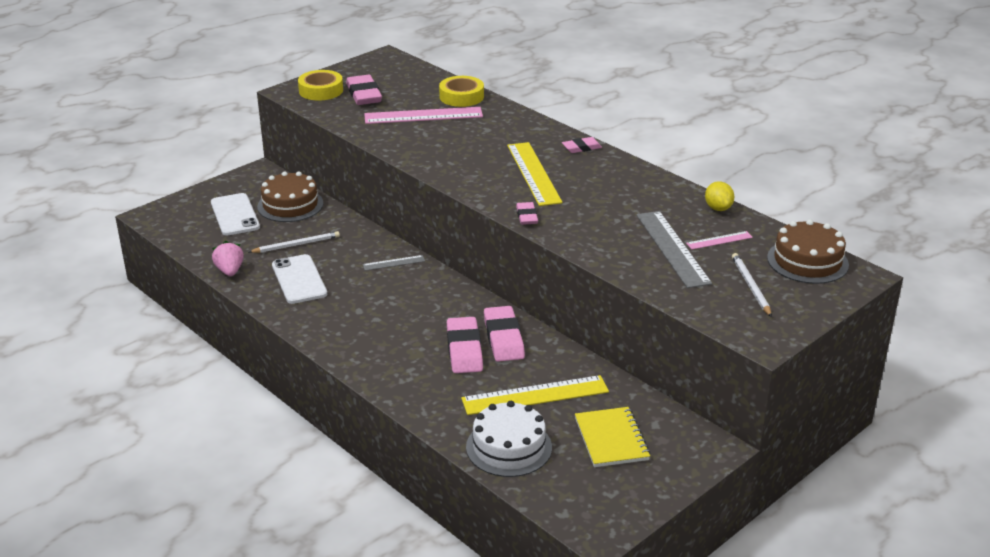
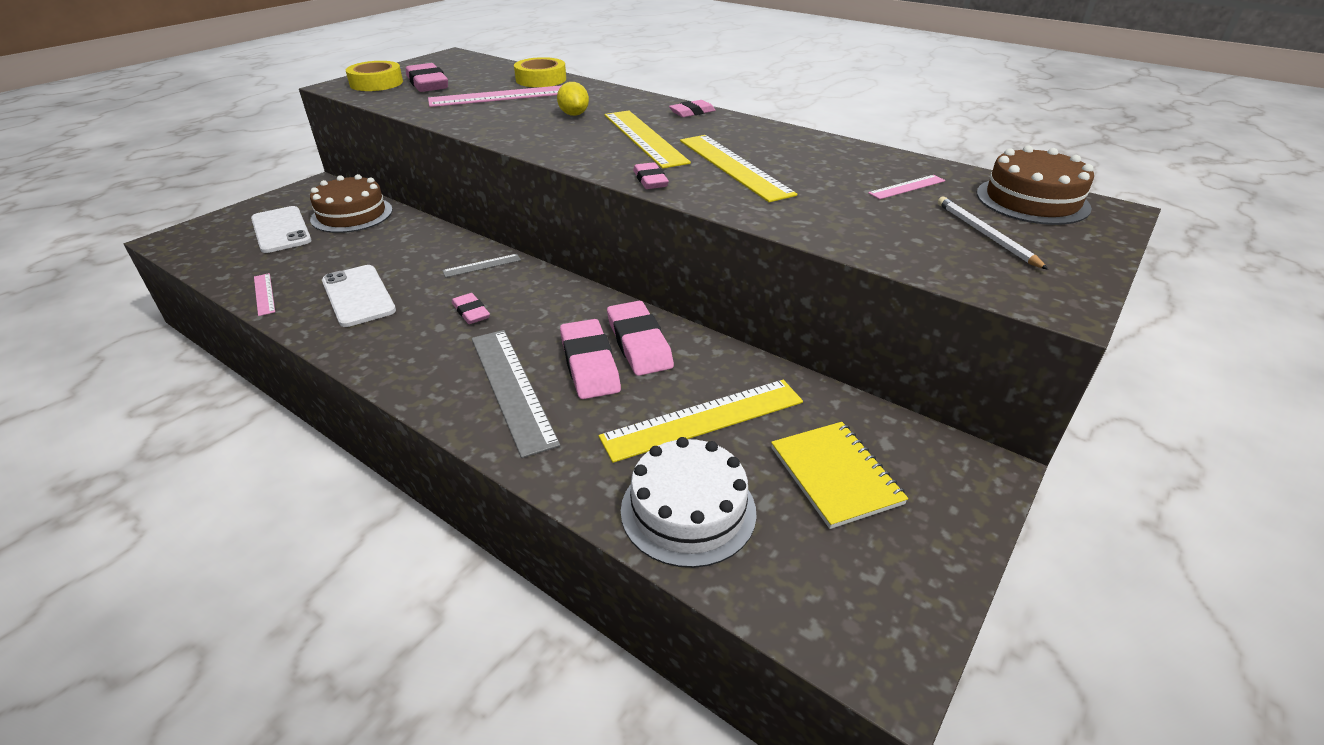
camera: 10 degrees left, 5 degrees up
(230, 271) = (264, 294): pink strawberry -> pink ruler
(296, 245) = (356, 256): white pencil -> none
(383, 301) = (471, 312): none -> pink eraser
(595, 209) = (734, 166): none -> yellow ruler
(672, 248) = (855, 200): grey ruler -> grey ruler (512, 388)
(718, 208) = (882, 155): yellow lemon -> yellow lemon (574, 114)

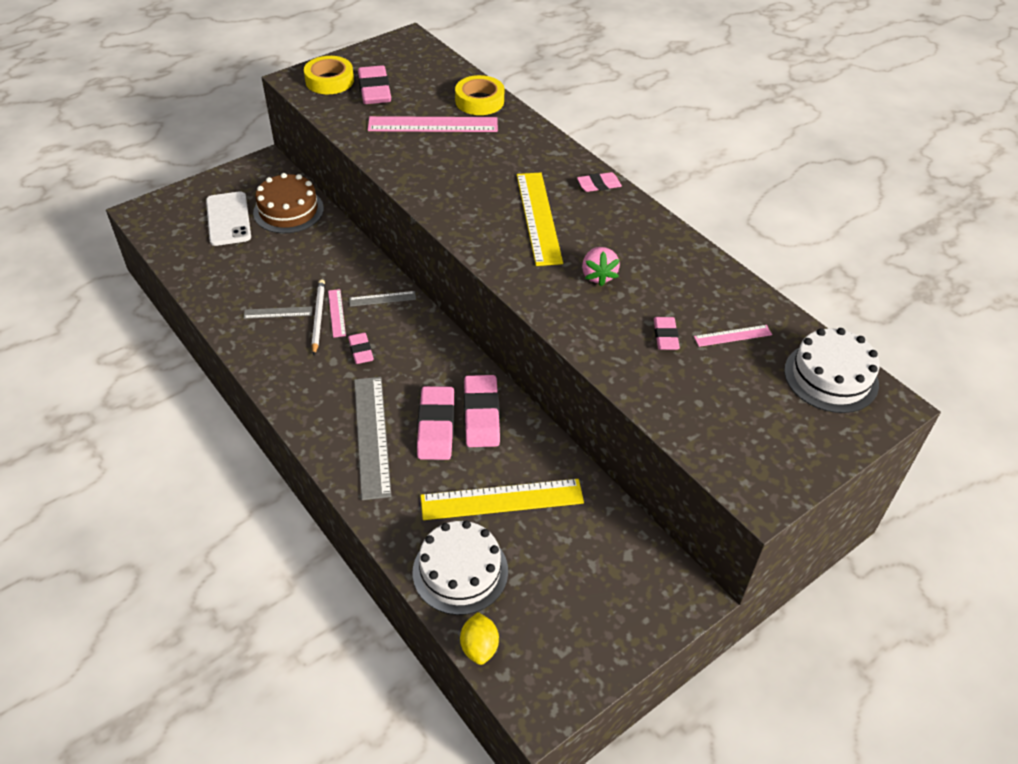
camera: 15 degrees right, 10 degrees up
(264, 294) = (208, 294): pink ruler -> pink ruler (337, 313)
(358, 296) = (278, 313): white phone -> grey ruler
(574, 114) = (490, 168): yellow lemon -> yellow lemon (479, 647)
(650, 180) = (519, 280): pink eraser -> pink eraser (665, 336)
(734, 166) = (598, 276): yellow ruler -> pink strawberry
(835, 475) = (576, 571): yellow notebook -> none
(985, 235) = (758, 410): white pencil -> white pencil (318, 318)
(1032, 200) = (831, 377): brown cake -> white cake

